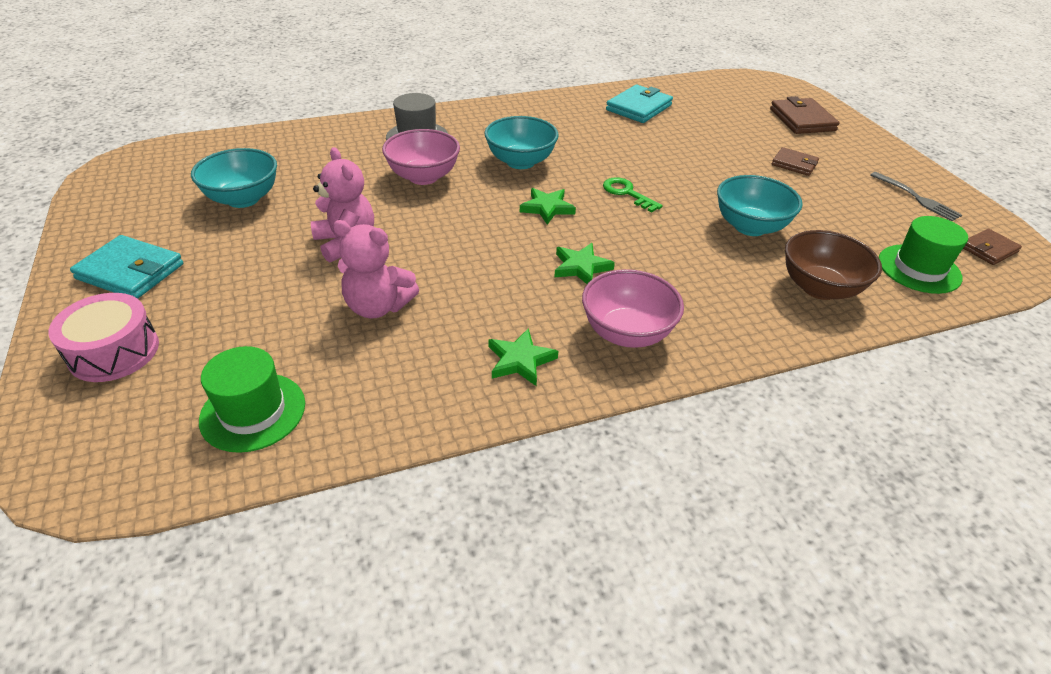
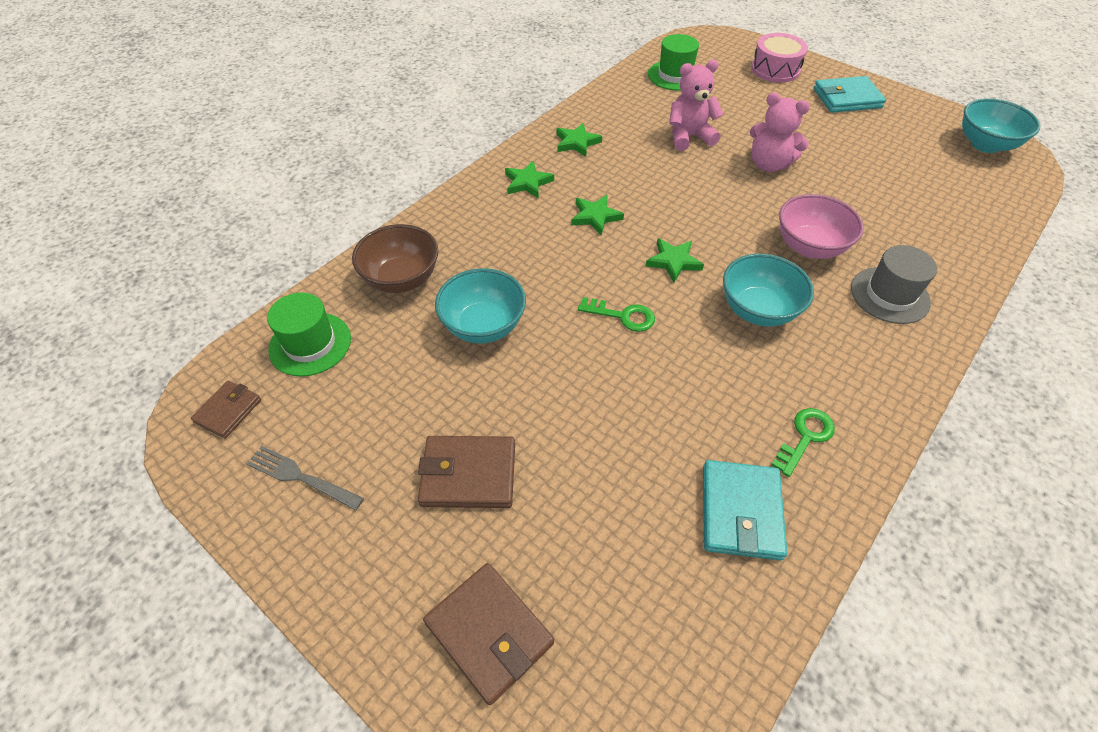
camera: 150 degrees right, 10 degrees up
(243, 199) = (888, 164): turquoise bowl -> turquoise bowl (985, 144)
(570, 113) = (805, 437): none -> green key
(627, 333) = (527, 182): pink bowl -> green star
(794, 164) = (468, 474): brown wallet -> brown wallet, size x1.61

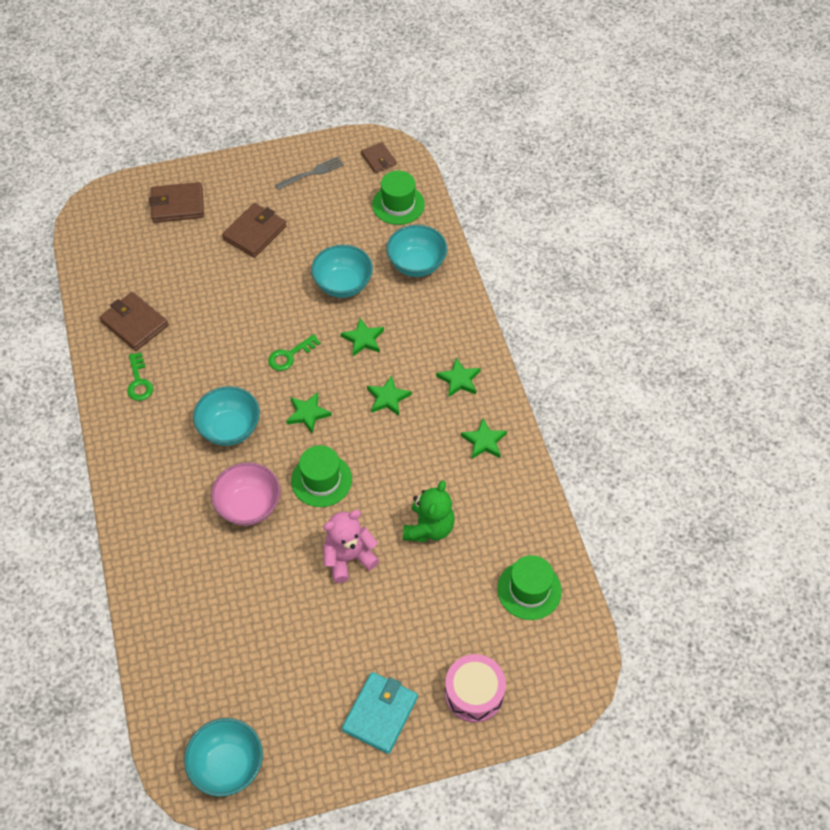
camera: 125 degrees right, 5 degrees up
(402, 279) = (416, 264): brown bowl -> turquoise bowl
(544, 269) = (363, 339): none -> green star
(689, 137) = (429, 528): pink teddy bear -> green teddy bear
(726, 215) = (321, 480): none -> green hat
(741, 512) = (134, 323): turquoise wallet -> brown wallet
(889, 295) = (171, 515): grey hat -> none

